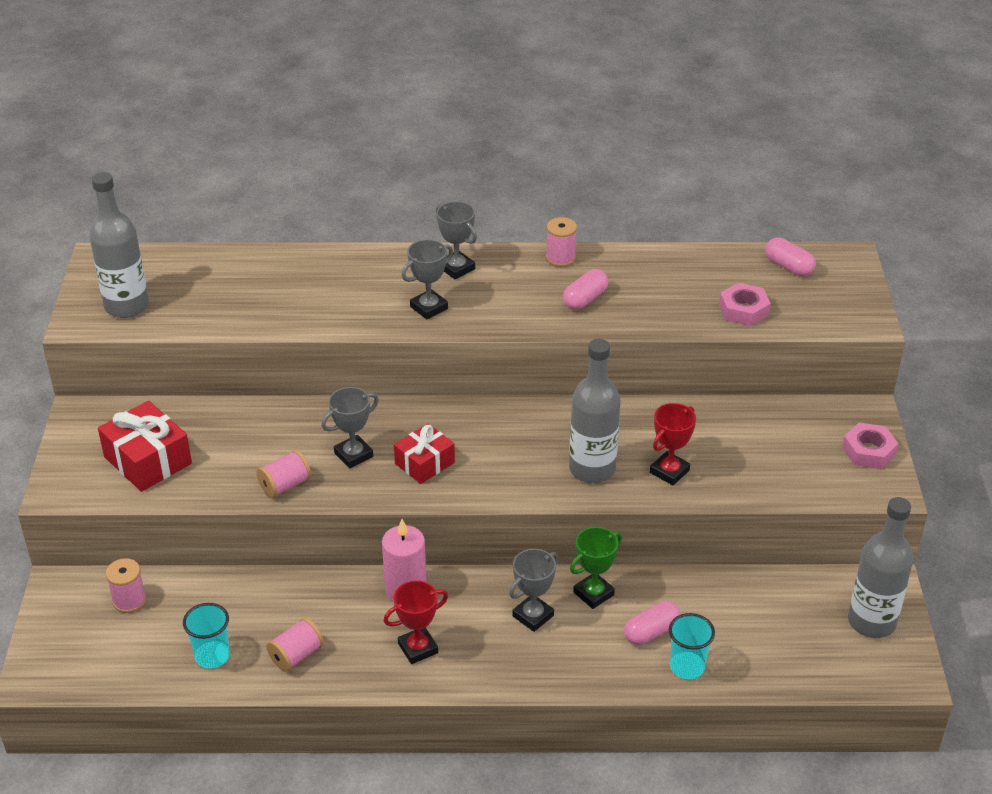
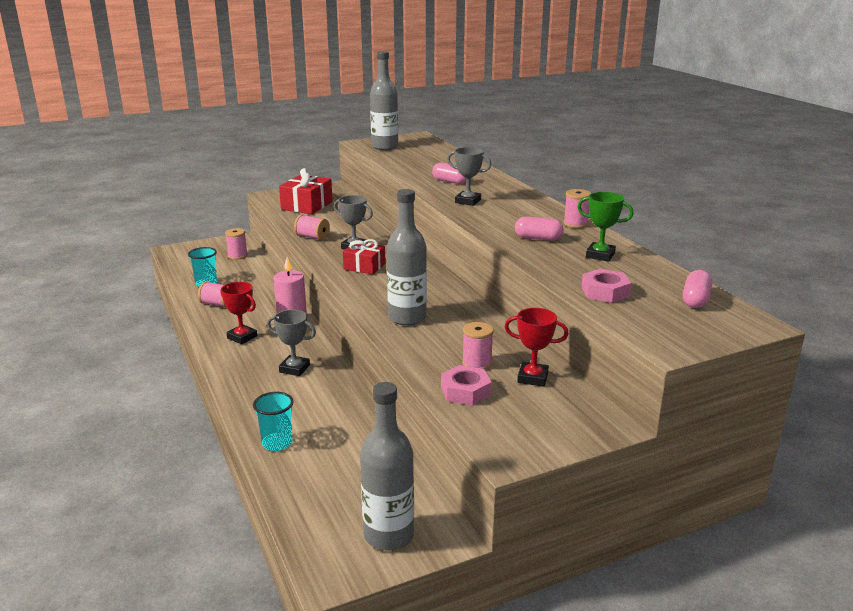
camera: 65 degrees right, 15 degrees down
(456, 268) = (519, 200): grey trophy -> none
(593, 593) = (331, 387): green trophy -> green trophy (600, 255)
(651, 632) = (306, 419): pink capsule -> pink capsule (450, 181)
(669, 471) = (432, 346): red trophy -> red trophy (532, 378)
(722, 452) = (477, 363): none -> pink spool
(868, 451) = (552, 435): pink nut -> pink nut (465, 391)

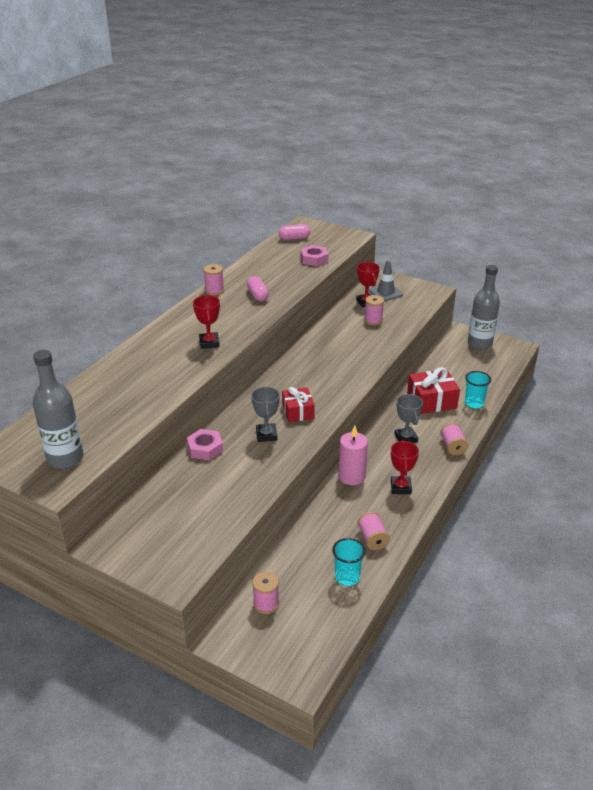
camera: 125 degrees left, 10 degrees up
(307, 205) = (187, 525): red gift -> red gift (431, 401)
(312, 237) = (268, 470): pink spool -> pink spool (452, 446)
(407, 318) = (352, 360): grey bottle -> none
(450, 181) = (163, 369): pink capsule -> none
(465, 391) = (402, 315): pink nut -> pink nut (205, 448)
(468, 201) = (209, 343): grey trophy -> red trophy
(547, 406) = (385, 292): none -> grey traffic cone
(600, 255) = (263, 271): green trophy -> none

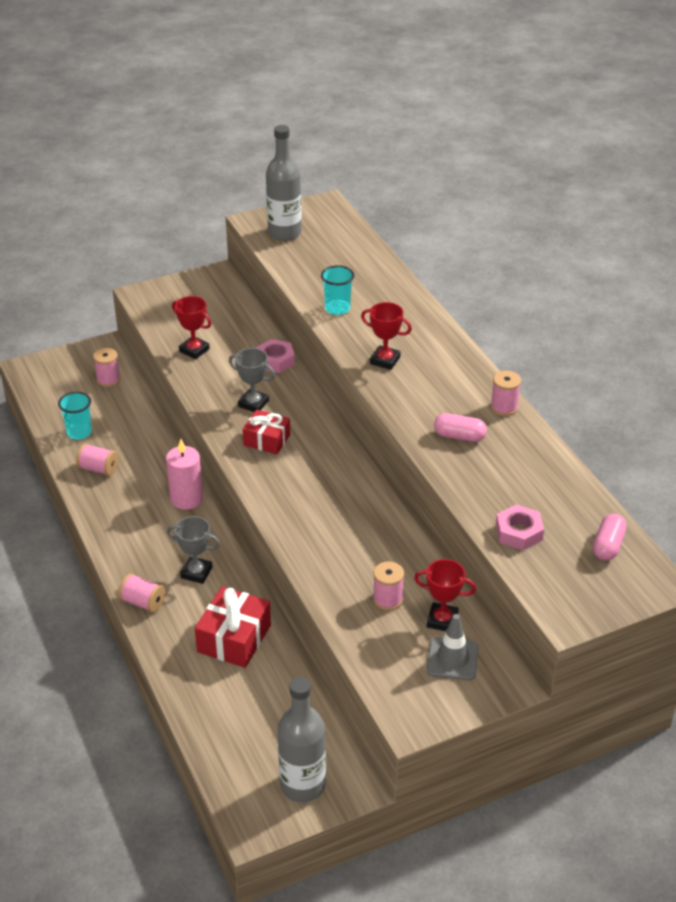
camera: 125 degrees right, 5 degrees up
(401, 487) = (134, 524): red trophy -> red trophy (194, 350)
(474, 403) = (189, 676): turquoise cup -> turquoise cup (337, 308)

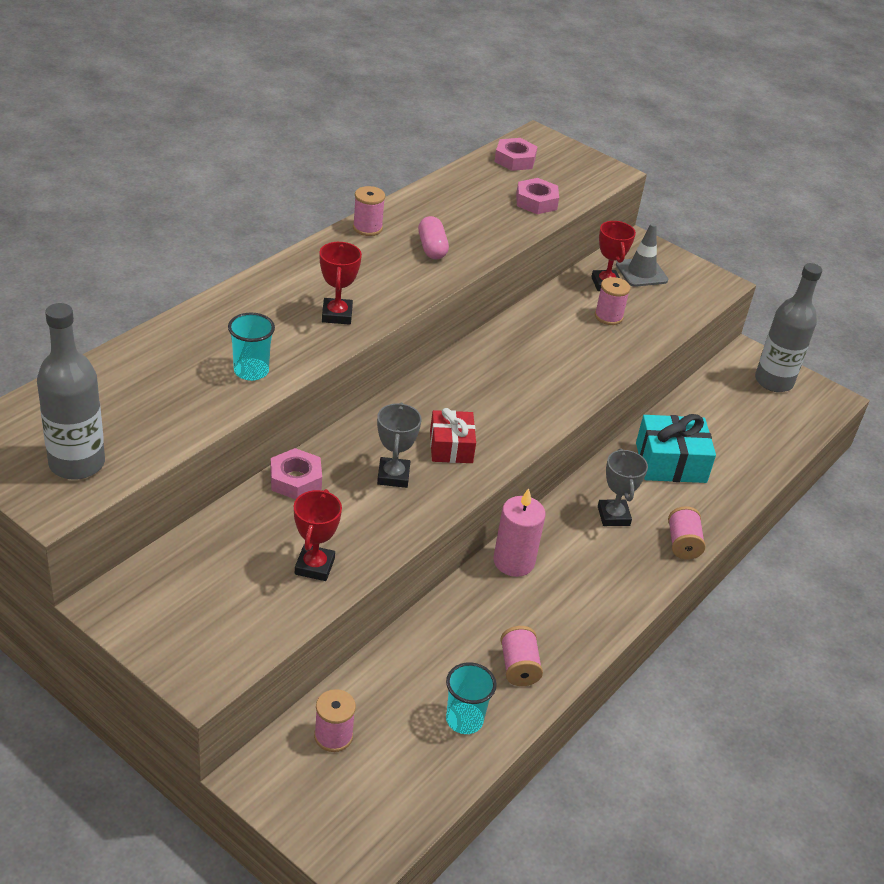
camera: 120 degrees left, 0 degrees up
(234, 638) = (670, 462): red gift -> turquoise gift
(608, 545) = (515, 160): pink capsule -> pink nut

